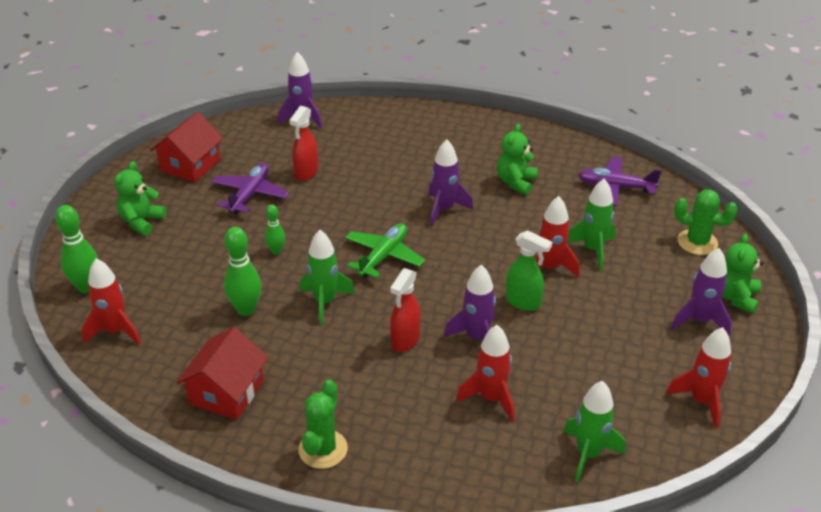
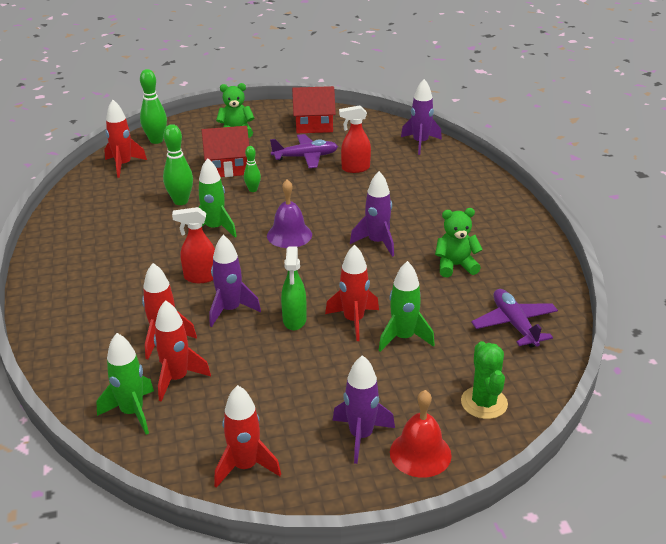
camera: 60 degrees right, 5 degrees down
(226, 392) = (95, 224): red house -> red house (227, 167)
(323, 449) = (64, 281): green cactus -> none
(383, 256) = (289, 235): green plane -> purple bell
(557, 408) = (177, 379): none -> red rocket
(735, 297) = (420, 453): green teddy bear -> red bell

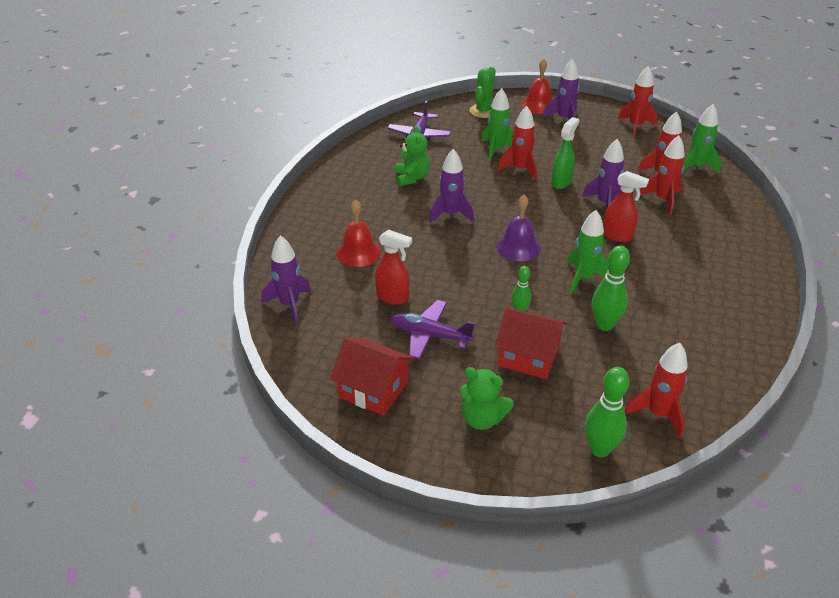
camera: 150 degrees left, 5 degrees up
(417, 187) = (358, 252): none -> red bell
(455, 266) = (411, 178): green teddy bear -> green teddy bear turned 120 degrees counterclockwise

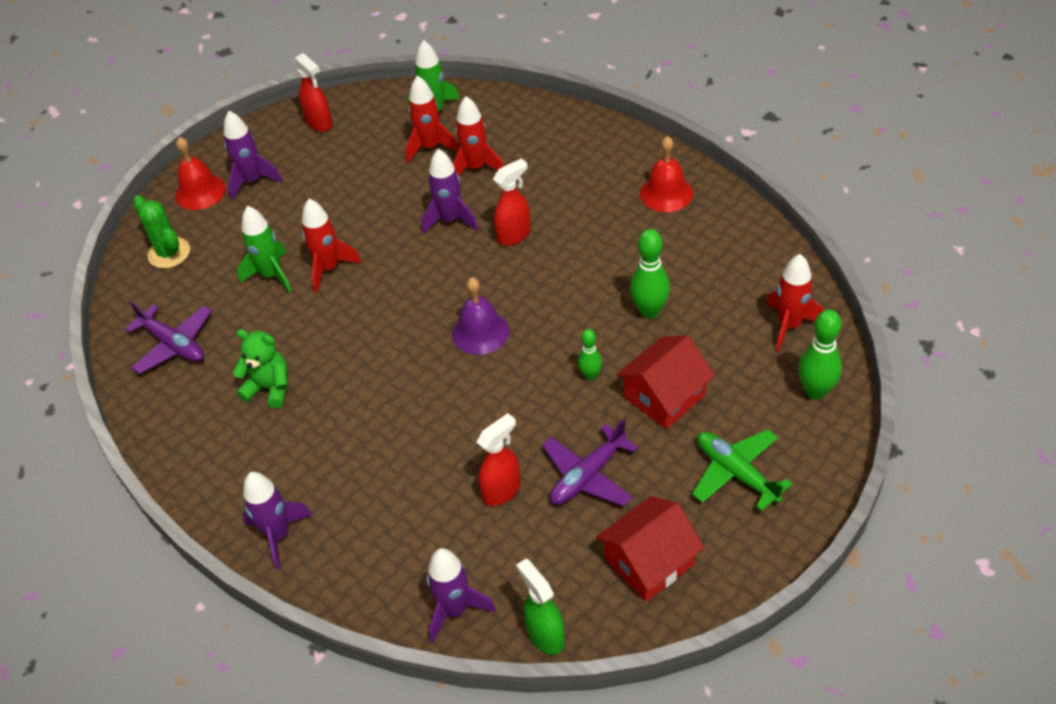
camera: 60 degrees left, 10 degrees up
(358, 252) = (393, 500): red bell -> red bell (666, 193)
(450, 214) = (376, 374): purple rocket -> purple rocket (278, 535)
(482, 419) = (736, 473): green teddy bear -> green plane
(561, 182) = (383, 240): green spray bottle -> green spray bottle (545, 635)
(583, 278) = (567, 296): green rocket -> none
(635, 126) = (319, 123): red rocket -> red spray bottle

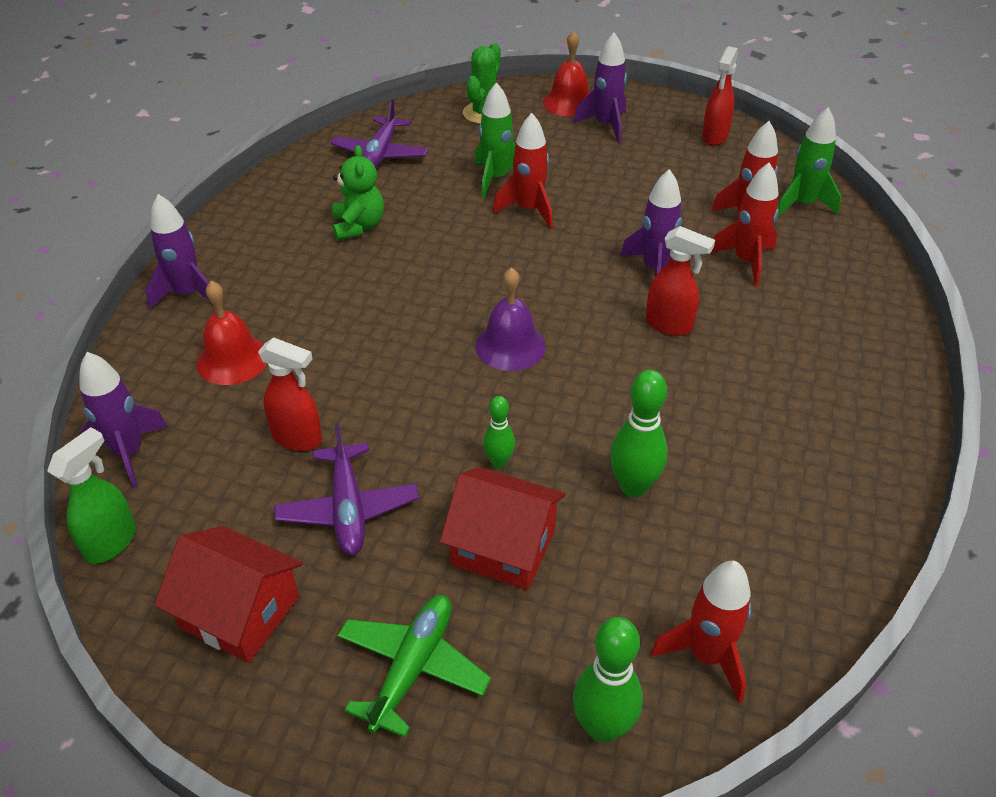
camera: 60 degrees right, 5 degrees down
(588, 475) = (348, 508): purple plane -> purple plane turned 120 degrees counterclockwise
(666, 193) = (845, 440): red bell -> red bell (232, 359)

